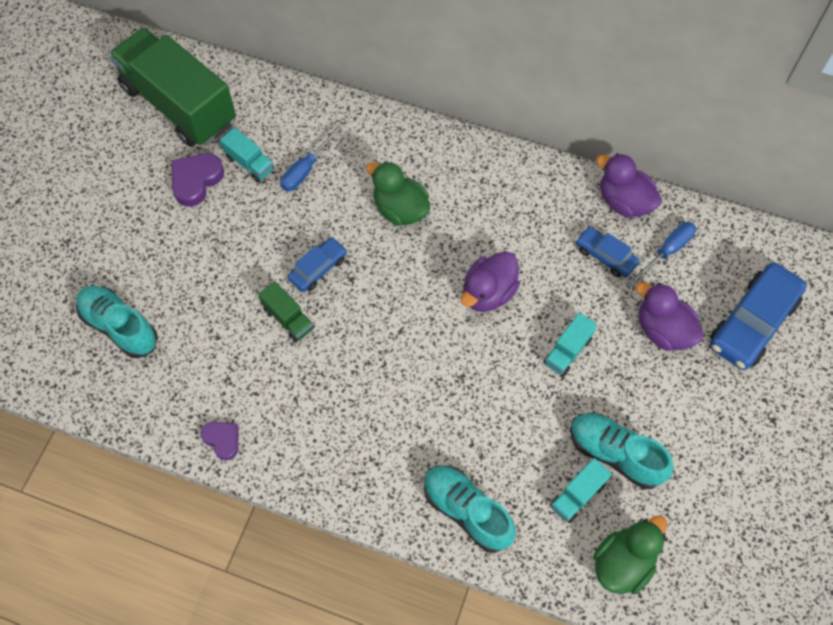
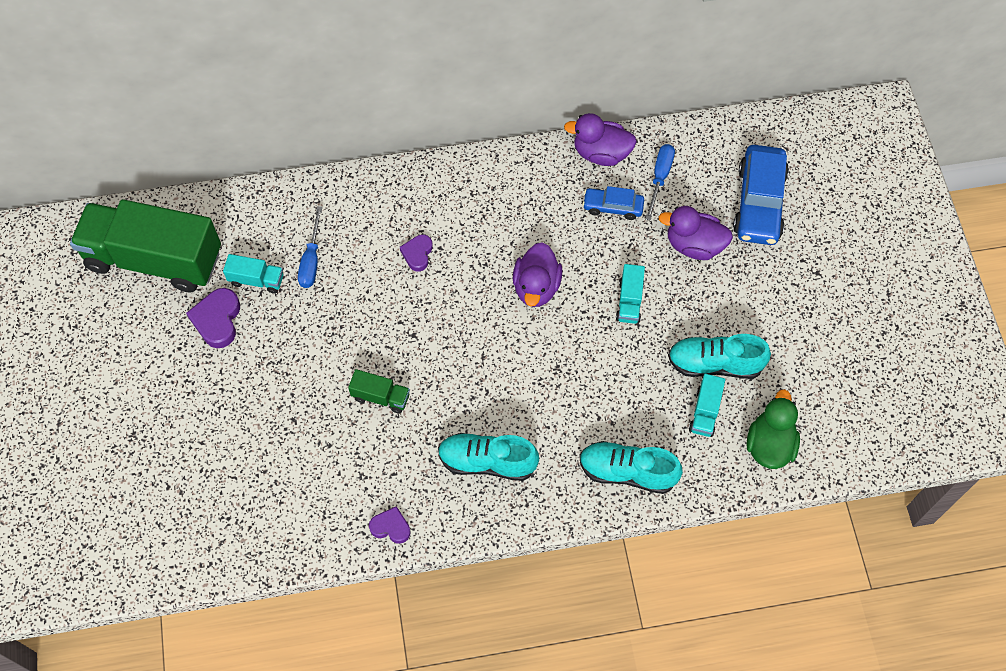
camera: 30 degrees left, 0 degrees up
(120, 327) = (235, 482): turquoise shoe -> turquoise shoe (487, 462)
(318, 269) = (379, 341): blue car -> none
(400, 209) = (417, 254): green duck -> purple heart

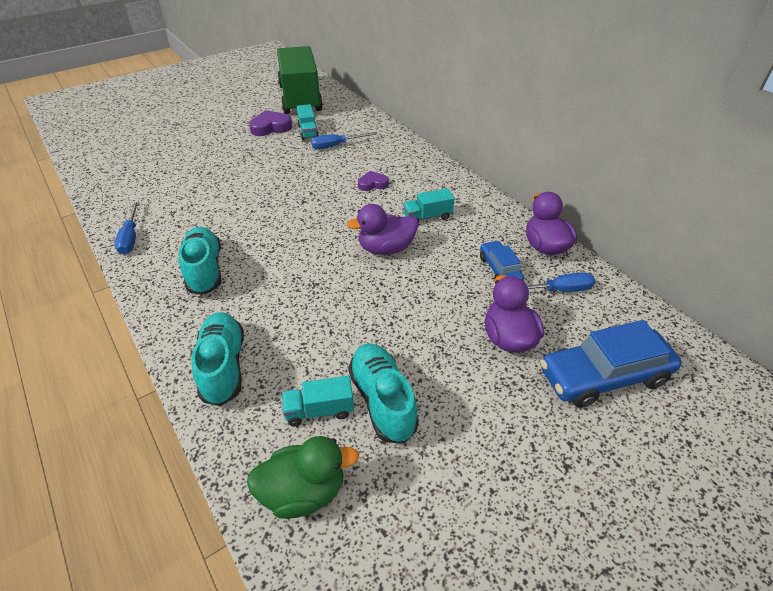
camera: 65 degrees right, 20 degrees down
(381, 397) = (243, 201): green truck -> none
(391, 527) = (130, 237): purple heart -> blue screwdriver
(629, 301) = (411, 310): turquoise truck -> turquoise truck (427, 217)

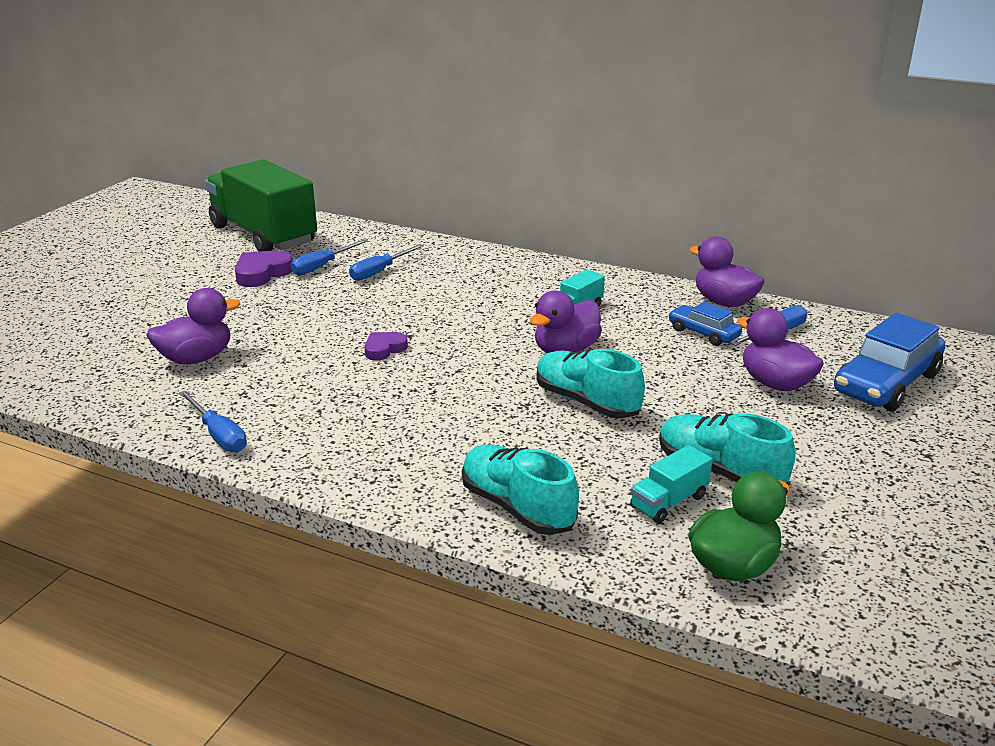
camera: 30 degrees left, 15 degrees down
(176, 178) = (196, 358): none -> purple duck
(205, 270) = (372, 434): turquoise shoe -> turquoise shoe (586, 402)
(308, 132) = (322, 266): turquoise truck -> blue screwdriver
(373, 184) = (474, 297): purple heart -> purple heart (384, 349)

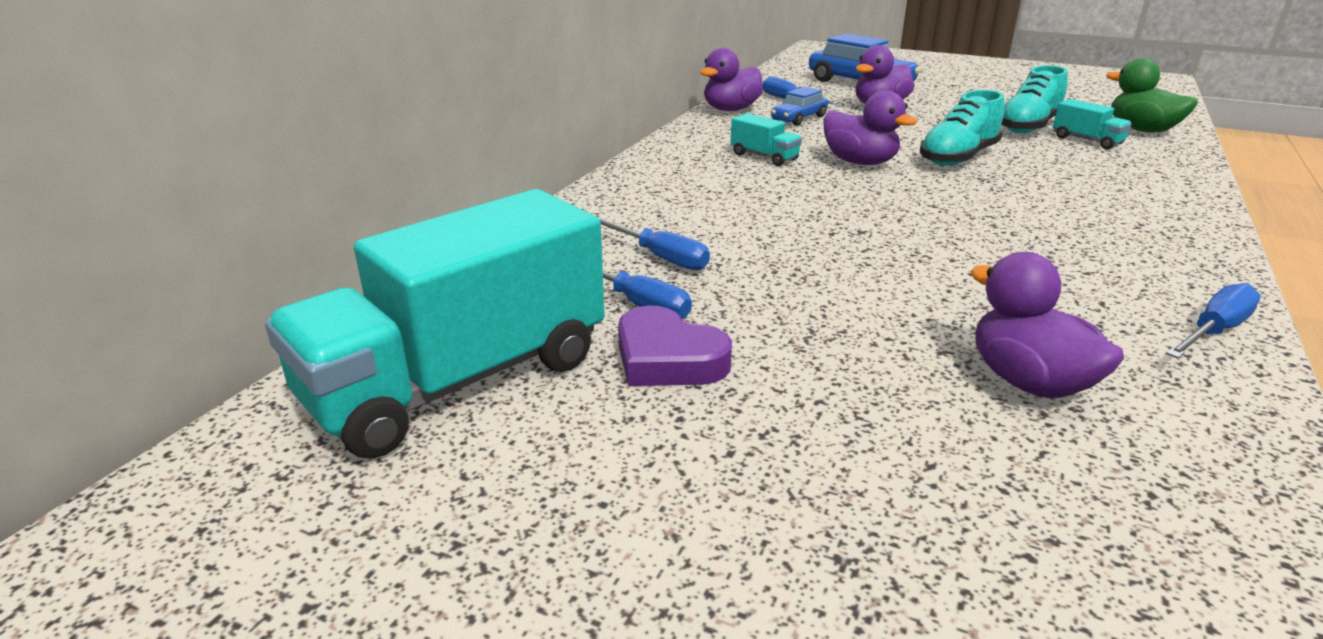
camera: 90 degrees left, 0 degrees up
(263, 235) = (458, 381): green truck -> turquoise truck
(384, 349) = (908, 243): purple heart -> none
(517, 507) = (1155, 182): turquoise shoe -> none

